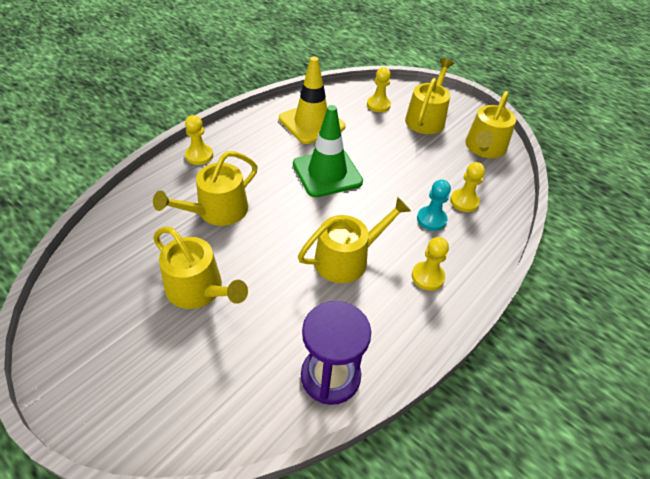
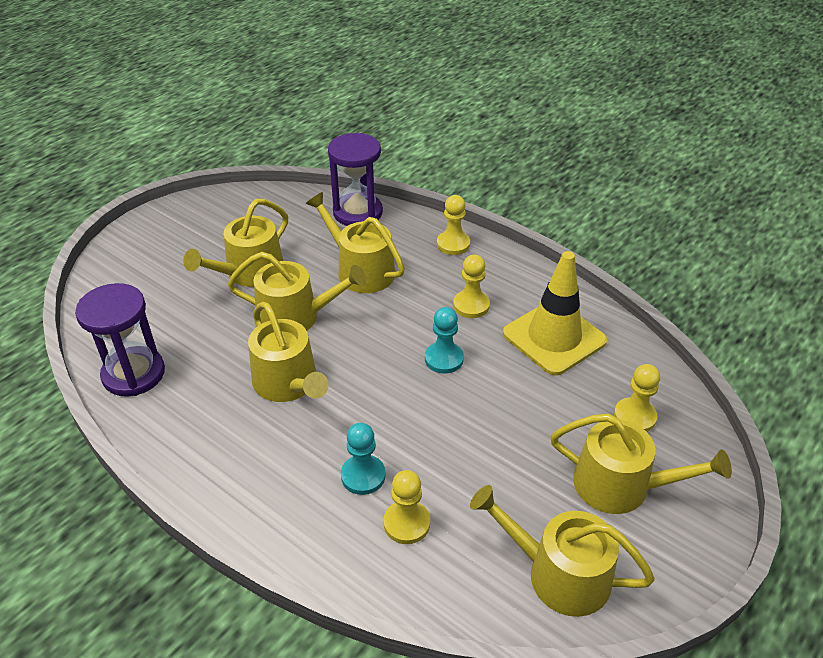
camera: 90 degrees right, 5 degrees down
(131, 209) = (357, 212): none -> purple hourglass
(269, 254) = (296, 317): none -> yellow watering can
(327, 173) = (444, 359): green traffic cone -> turquoise pawn
(427, 277) = (256, 464): yellow pawn -> yellow pawn (471, 305)

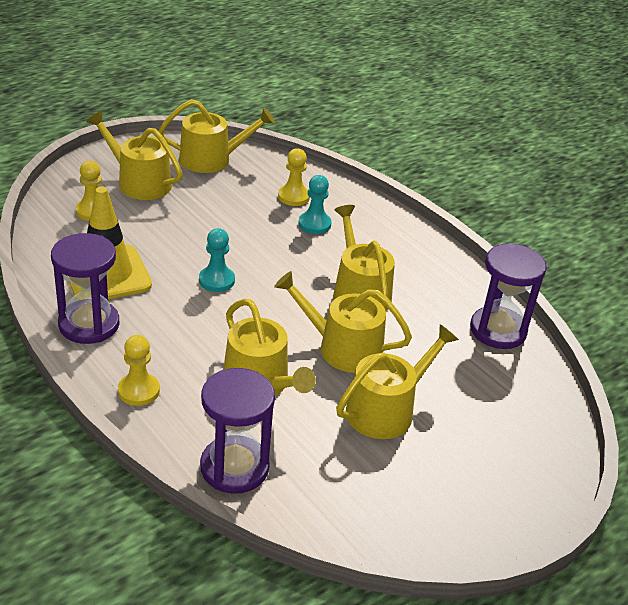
camera: 170 degrees left, 5 degrees down
(471, 305) = (163, 319): yellow pawn -> none
(530, 285) = (89, 324): none -> purple hourglass
(559, 574) = (211, 159): yellow watering can -> yellow watering can turned 45 degrees counterclockwise

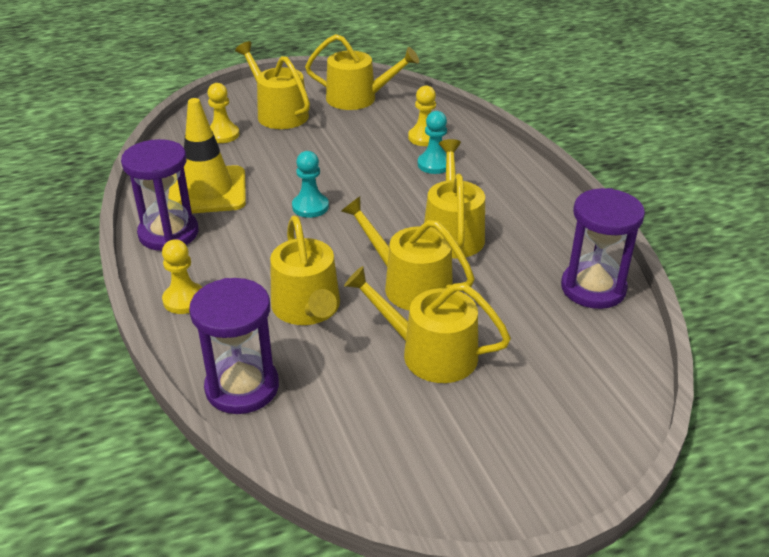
camera: 20 degrees right, 0 degrees up
(386, 410) = (430, 353): yellow watering can -> yellow watering can turned 135 degrees counterclockwise

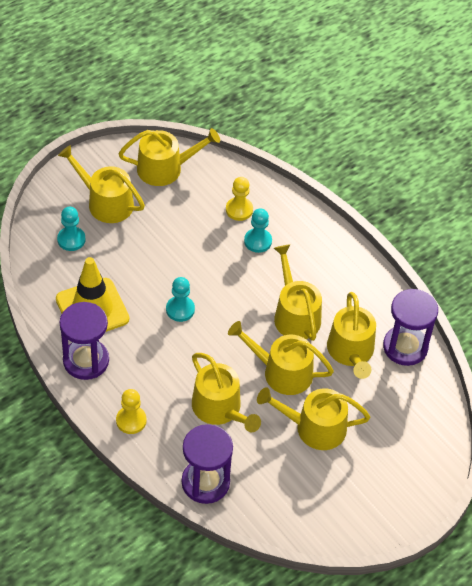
camera: 20 degrees left, 15 degrees up
(223, 135) = (71, 239): yellow pawn -> turquoise pawn
(514, 280) = (351, 352): none -> yellow watering can

